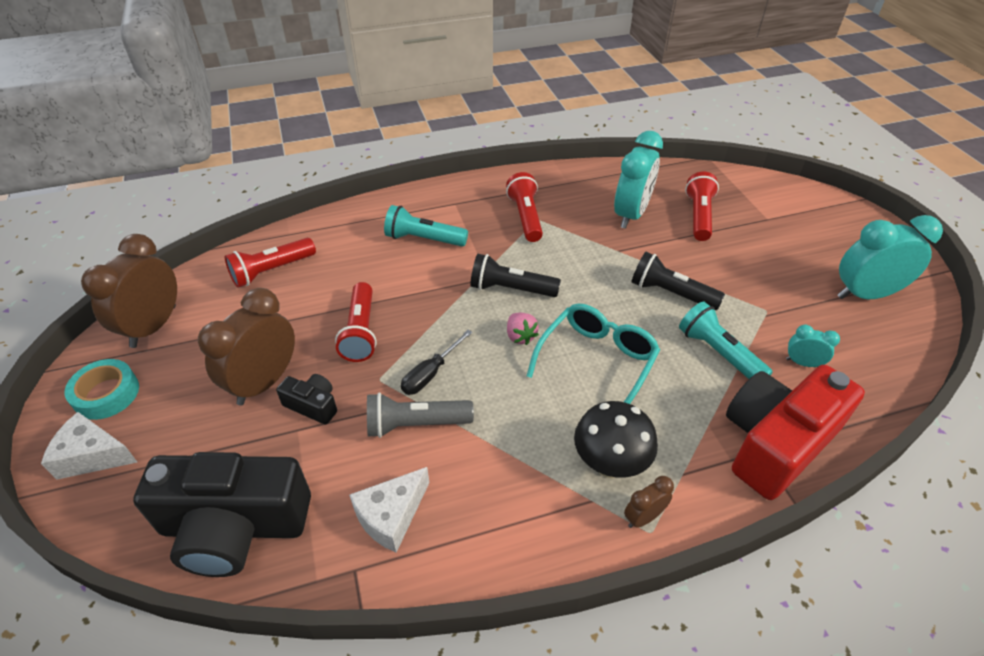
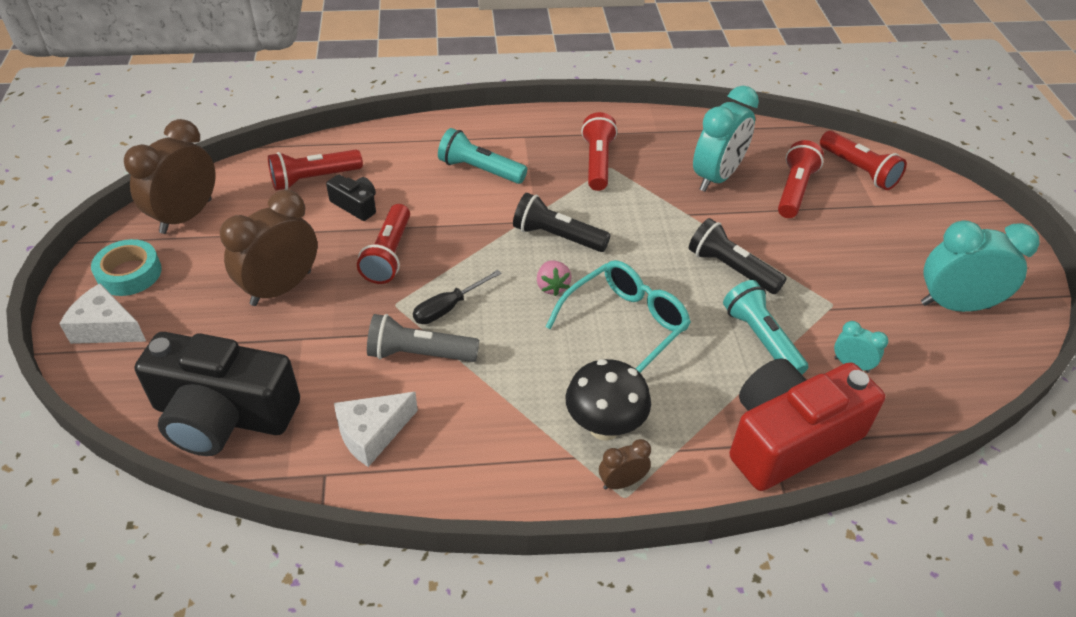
camera: 10 degrees right, 0 degrees up
(312, 405) = (322, 318): black camera -> black camera (355, 205)
(744, 191) = (858, 170): none -> red flashlight

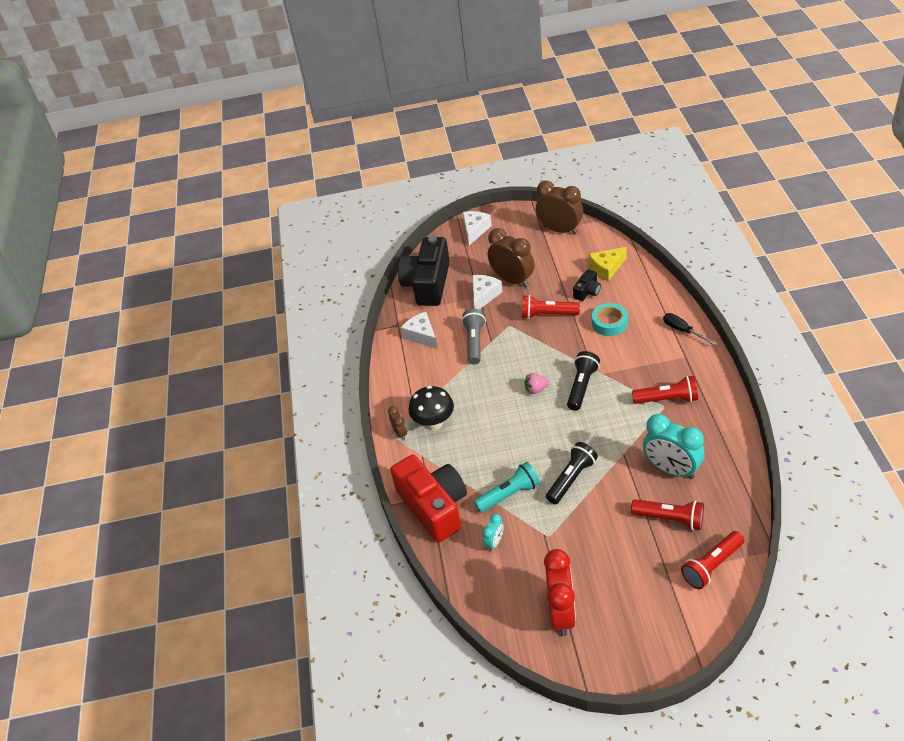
camera: 95 degrees right, 0 degrees up
(129, 274) = (512, 225): turquoise tape -> turquoise tape (609, 323)
(303, 330) = (484, 296): none -> white cheese
(314, 179) = (607, 268): red flashlight -> yellow cheese
(448, 308) = (510, 347): black screwdriver -> black screwdriver (682, 330)
(480, 170) = (639, 340): turquoise flashlight -> none
(625, 325) = (510, 427): turquoise glasses -> none
(955, 305) = (561, 613): turquoise clock -> red clock

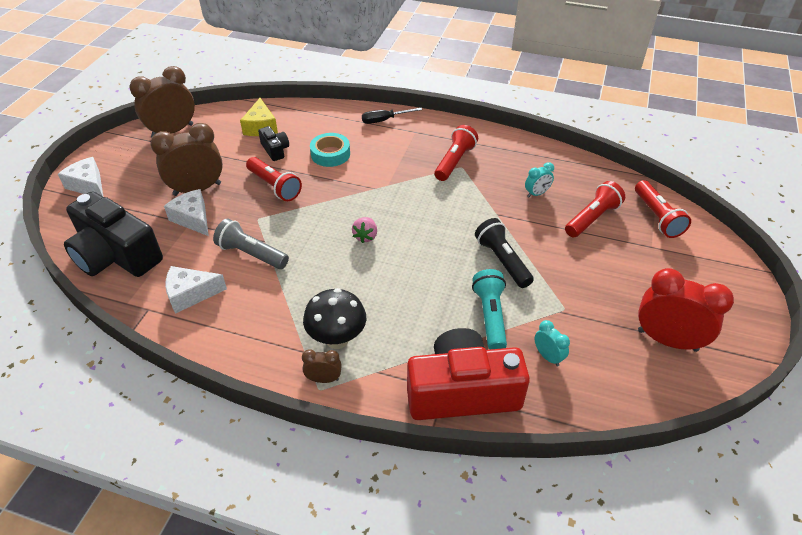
camera: 70 degrees left, 0 degrees up
(547, 314) = (274, 186): red flashlight -> red flashlight turned 75 degrees counterclockwise
(582, 386) = (392, 204): black flashlight -> none
(671, 469) = (536, 194): turquoise clock -> turquoise clock, size x0.48

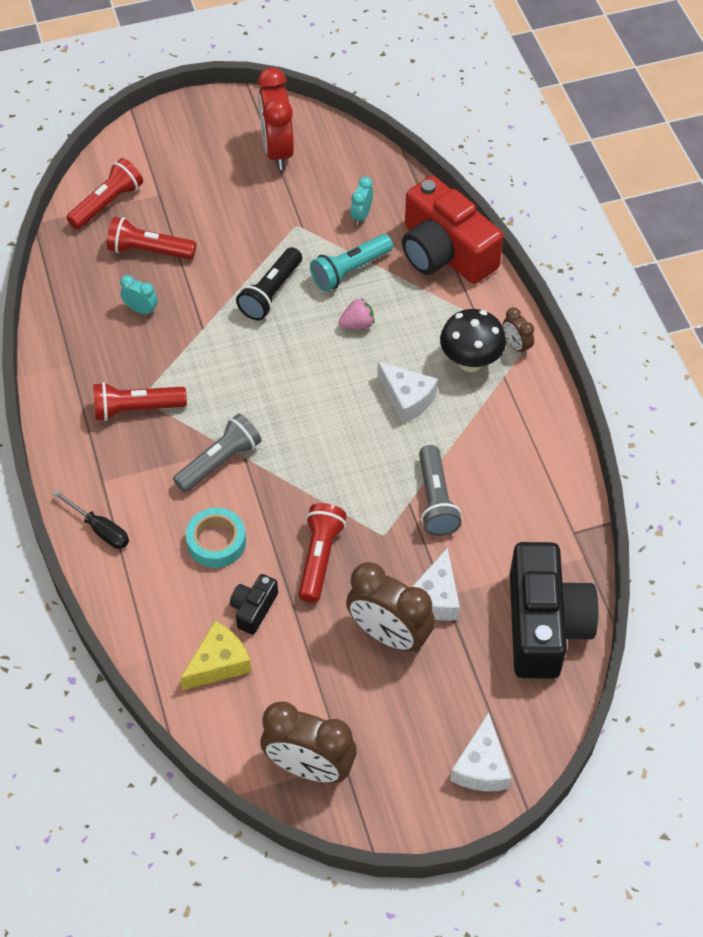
camera: 125 degrees left, 10 degrees up
(191, 294) = (526, 511): white cheese -> white cheese (407, 399)
(365, 236) = (328, 419): pink strawberry -> pink strawberry (357, 324)
(382, 177) = (220, 462): none -> grey flashlight

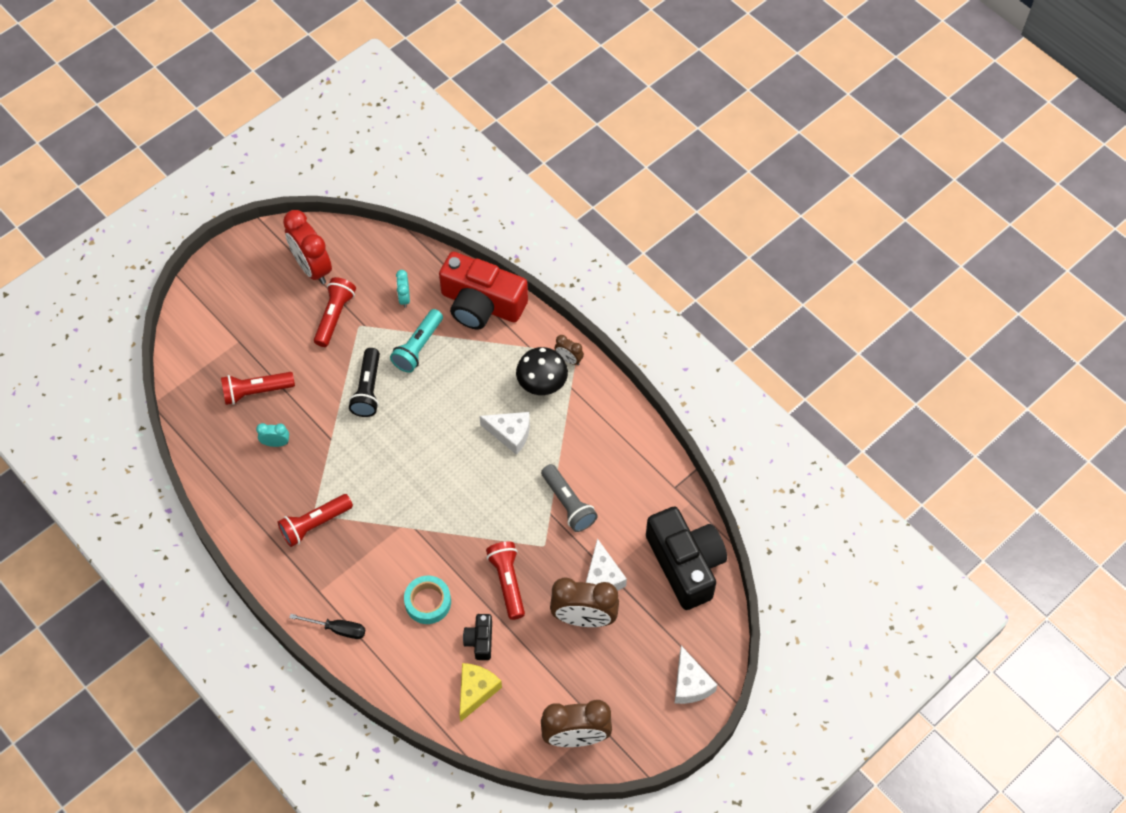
camera: 25 degrees left, 5 degrees up
(107, 204) = (202, 365): red flashlight -> red flashlight (335, 316)
(220, 462) = (399, 540): grey flashlight -> none
(357, 324) = (445, 389): pink strawberry -> none

